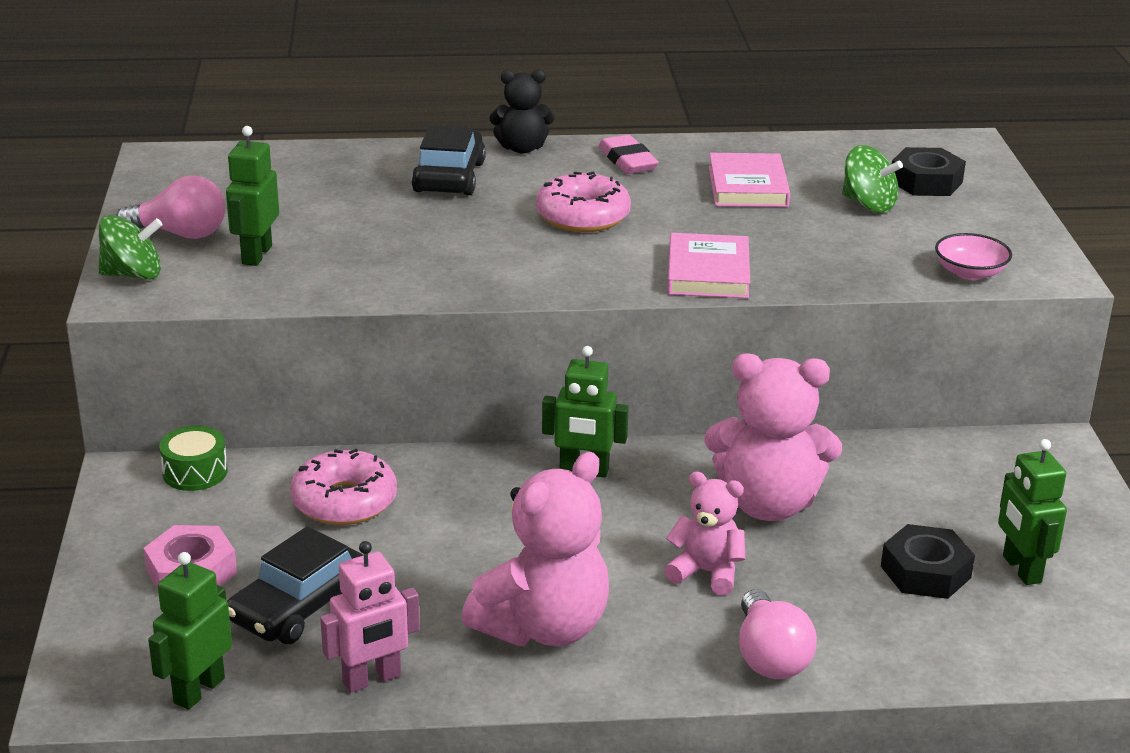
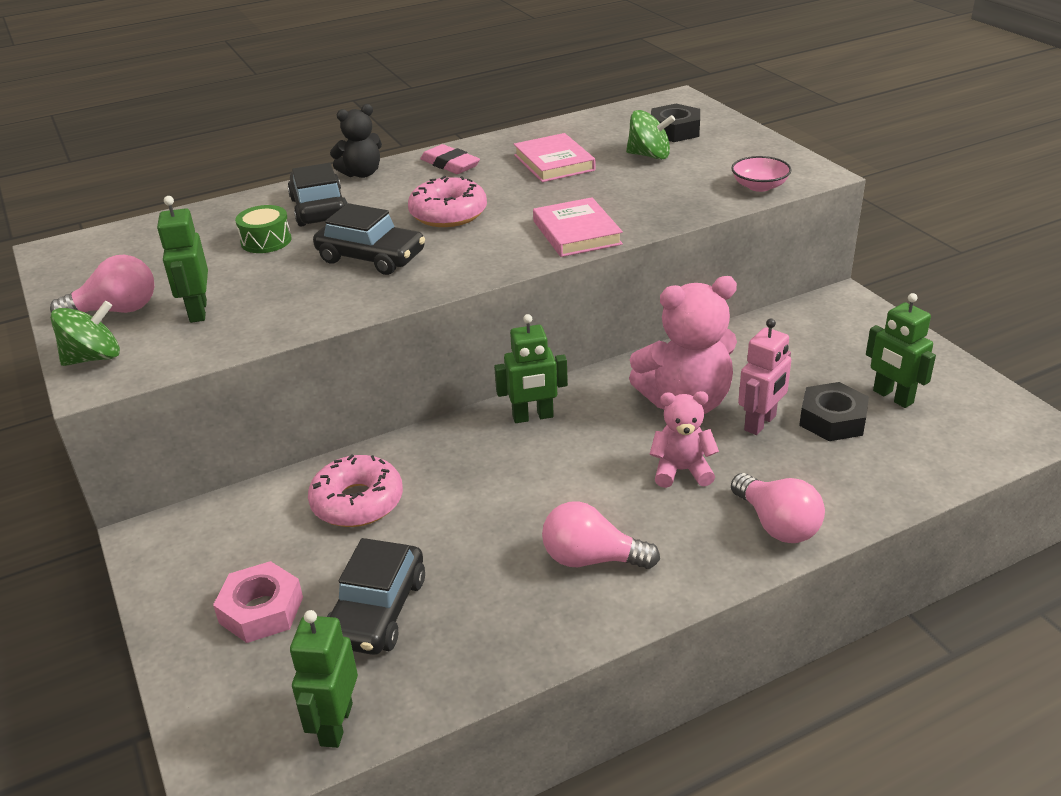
camera: 20 degrees left, 5 degrees up
(195, 472) = (210, 516): green drum -> green drum (266, 241)
(372, 679) = (483, 656): pink robot -> pink robot (760, 423)
(466, 243) = (371, 257): none -> black car
(543, 627) = (591, 559): pink teddy bear -> pink light bulb

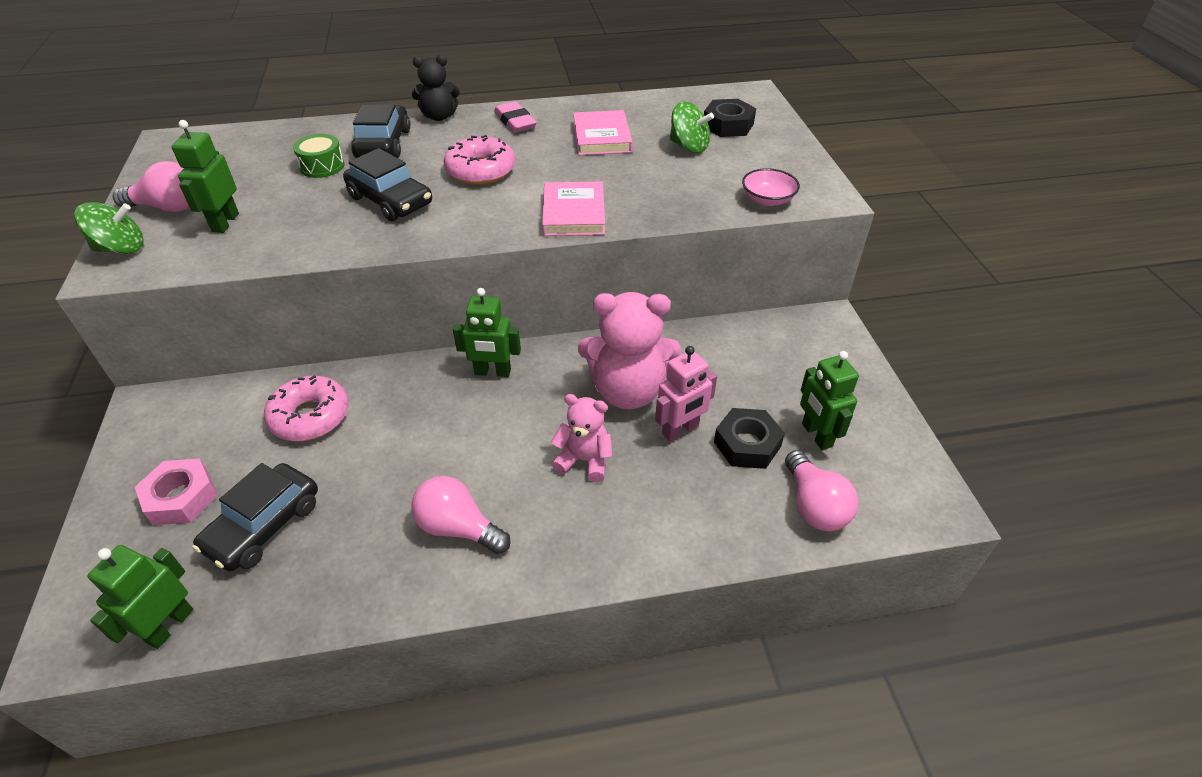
camera: 15 degrees right, 10 degrees up
(777, 524) = (635, 541): pink light bulb -> pink light bulb (814, 506)

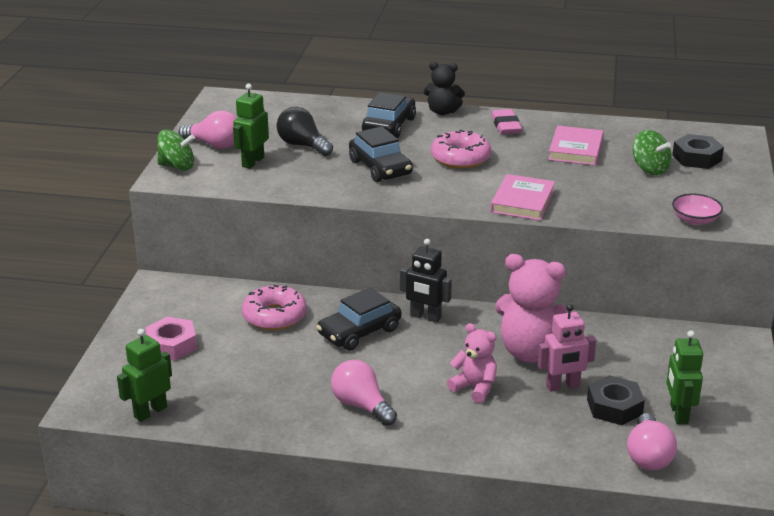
camera: 20 degrees right, 15 degrees down
(264, 526) = (224, 373): black car -> black car (359, 332)
(285, 188) = (302, 145): none -> black light bulb
(322, 166) = (335, 134): green drum -> none
(492, 372) = (425, 317): green robot -> black robot

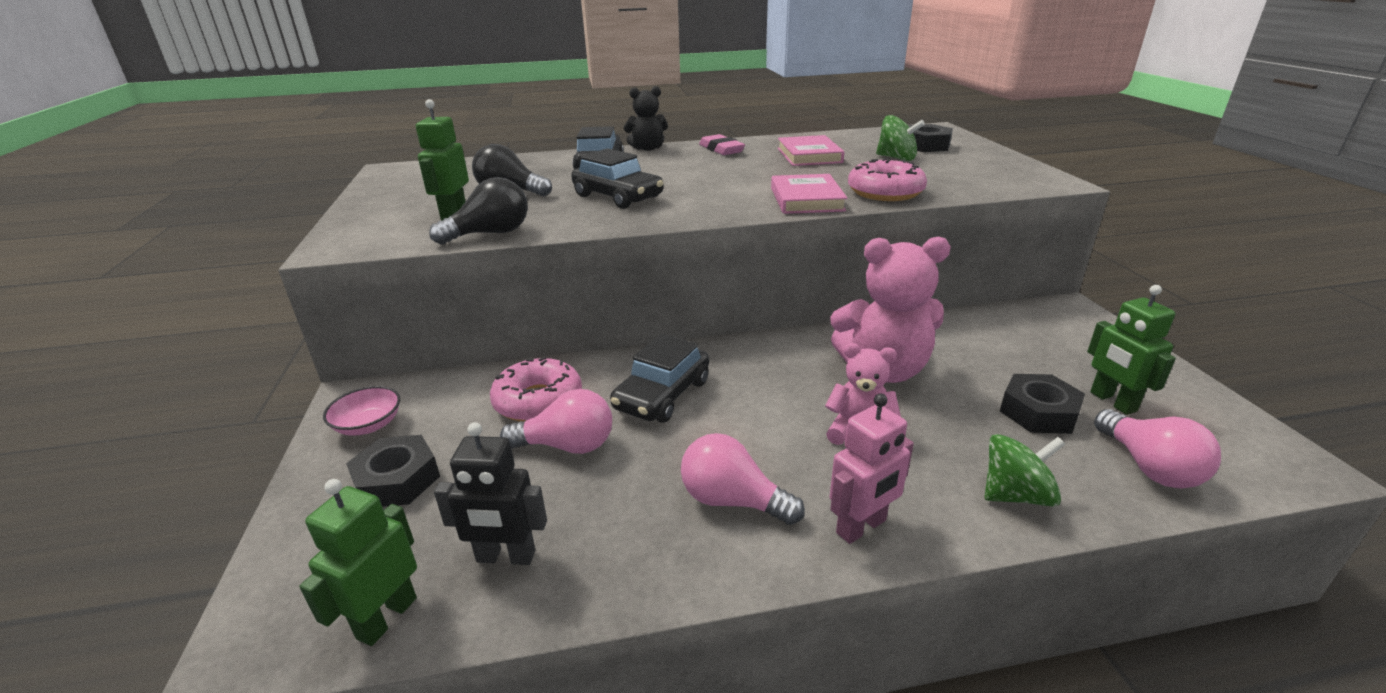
camera: 20 degrees left, 0 degrees up
(171, 345) = (397, 480): pink nut -> black nut
(177, 166) = (348, 233): green spinning top -> green spinning top (1015, 495)
(214, 145) = (395, 207): pink light bulb -> pink light bulb (567, 446)
(270, 187) = (490, 234): none -> black light bulb
(425, 317) = (730, 358): black robot -> black robot (506, 557)
(460, 158) = (700, 177): pink donut -> pink donut (885, 192)
(563, 386) = (957, 402): pink robot -> pink robot (861, 527)
(695, 220) = (997, 186): pink bowl -> pink bowl (368, 425)

